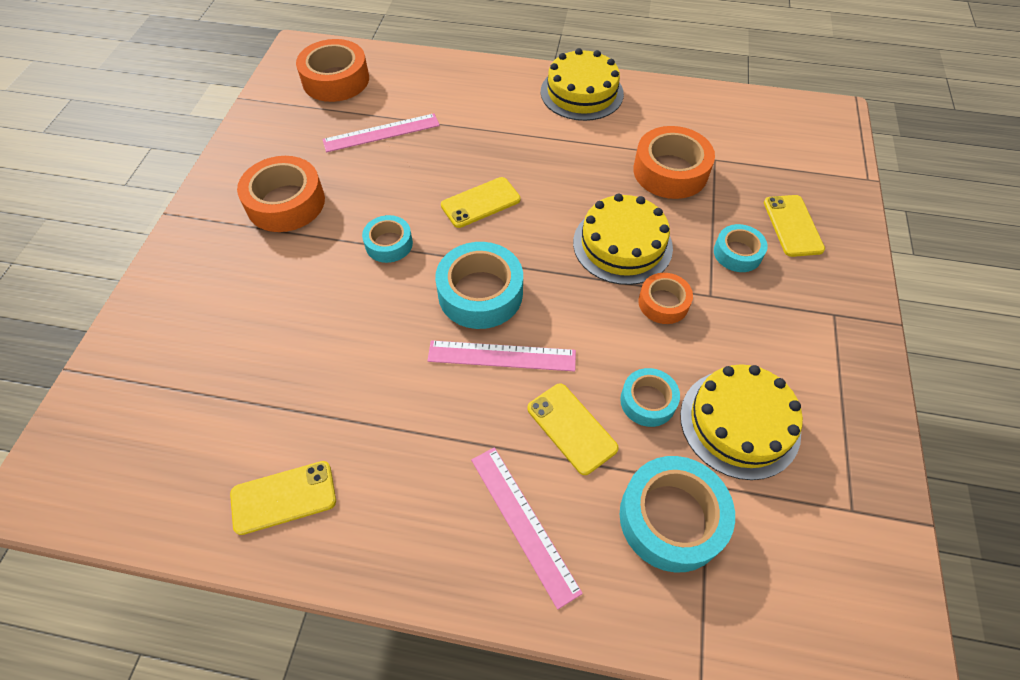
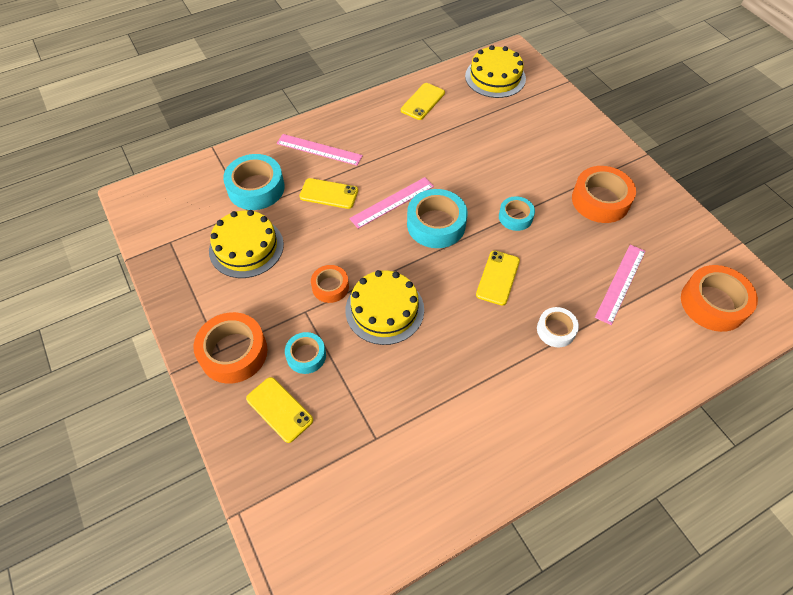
camera: 140 degrees right, 0 degrees up
(483, 137) = (556, 330): none -> white tape
(581, 93) = (537, 435): yellow cake -> yellow cake (495, 77)
(648, 401) = (301, 228): turquoise tape -> none
(670, 171) = (400, 398): orange tape -> orange tape (233, 352)

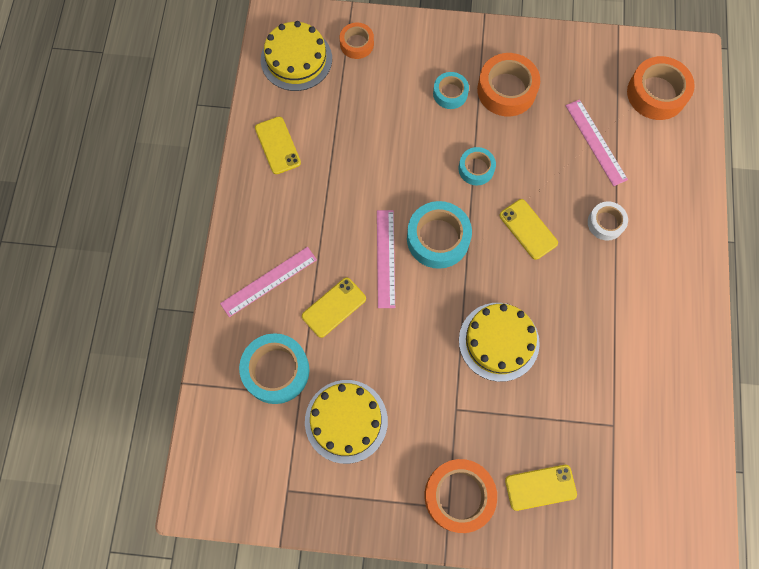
camera: 55 degrees left, 15 degrees up
(306, 356) = (502, 435): turquoise tape -> turquoise tape (450, 93)
(330, 287) = (444, 372): orange tape -> orange tape (357, 44)

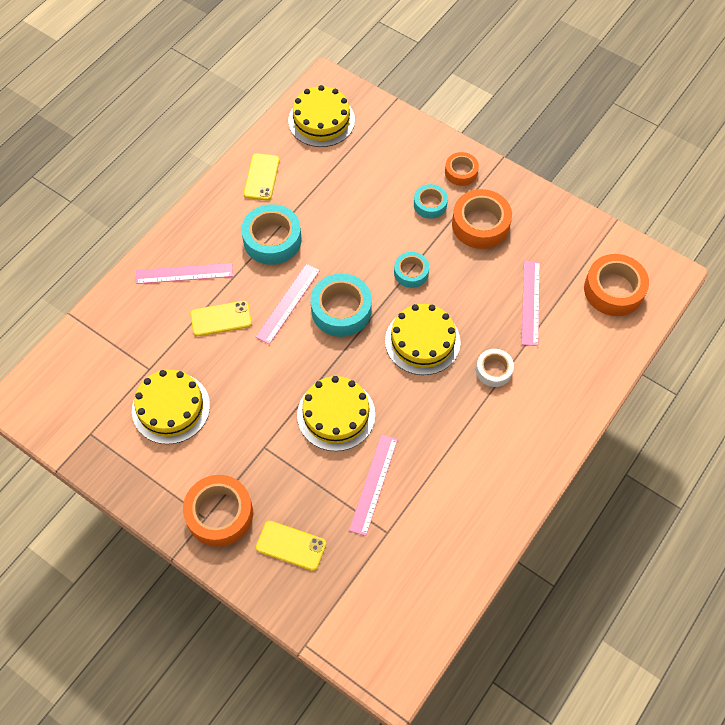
camera: 30 degrees right, 10 degrees down
(276, 370) = (143, 341): turquoise tape -> turquoise tape (272, 240)
(357, 44) = (378, 131): orange tape -> orange tape (461, 172)
(528, 229) = (422, 341): yellow phone -> yellow cake
(573, 387) = (373, 484): none -> pink ruler

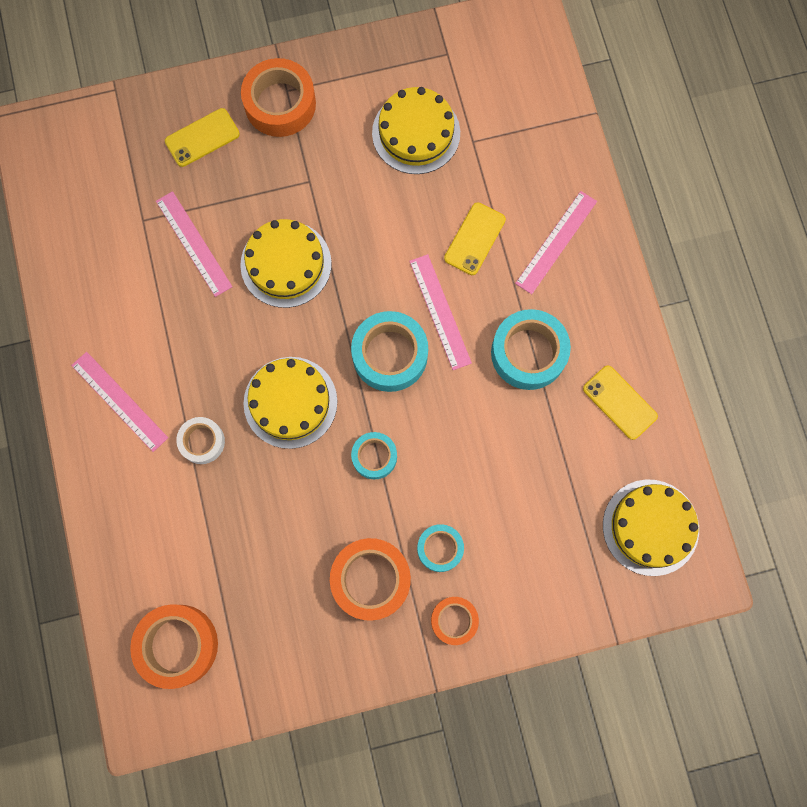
camera: 130 degrees right, 15 degrees up
(530, 302) = (239, 545): pink ruler -> pink ruler (119, 401)

